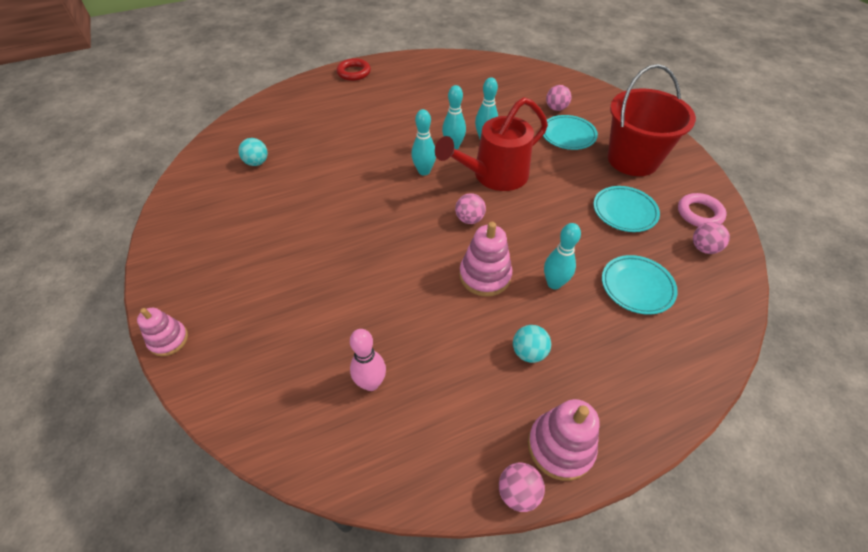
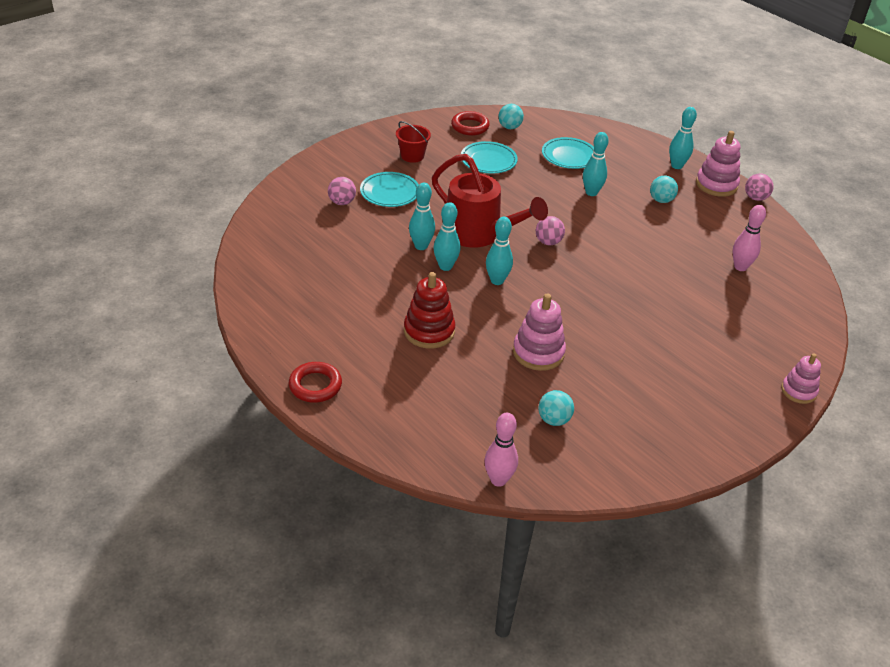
camera: 110 degrees left, 10 degrees down
(228, 126) = (498, 480): none -> pink bowling pin
(380, 124) = (429, 331): none -> red stacking toy
(485, 276) = (607, 226): pink stacking toy -> pink stacking toy (538, 353)
(615, 411) = (676, 166): none -> turquoise bowling pin
(632, 159) = (412, 156): red bucket -> red bucket, size x0.47
(699, 213) = (470, 126): pink ring -> red ring
(703, 248) = (509, 127): pink ball -> turquoise ball

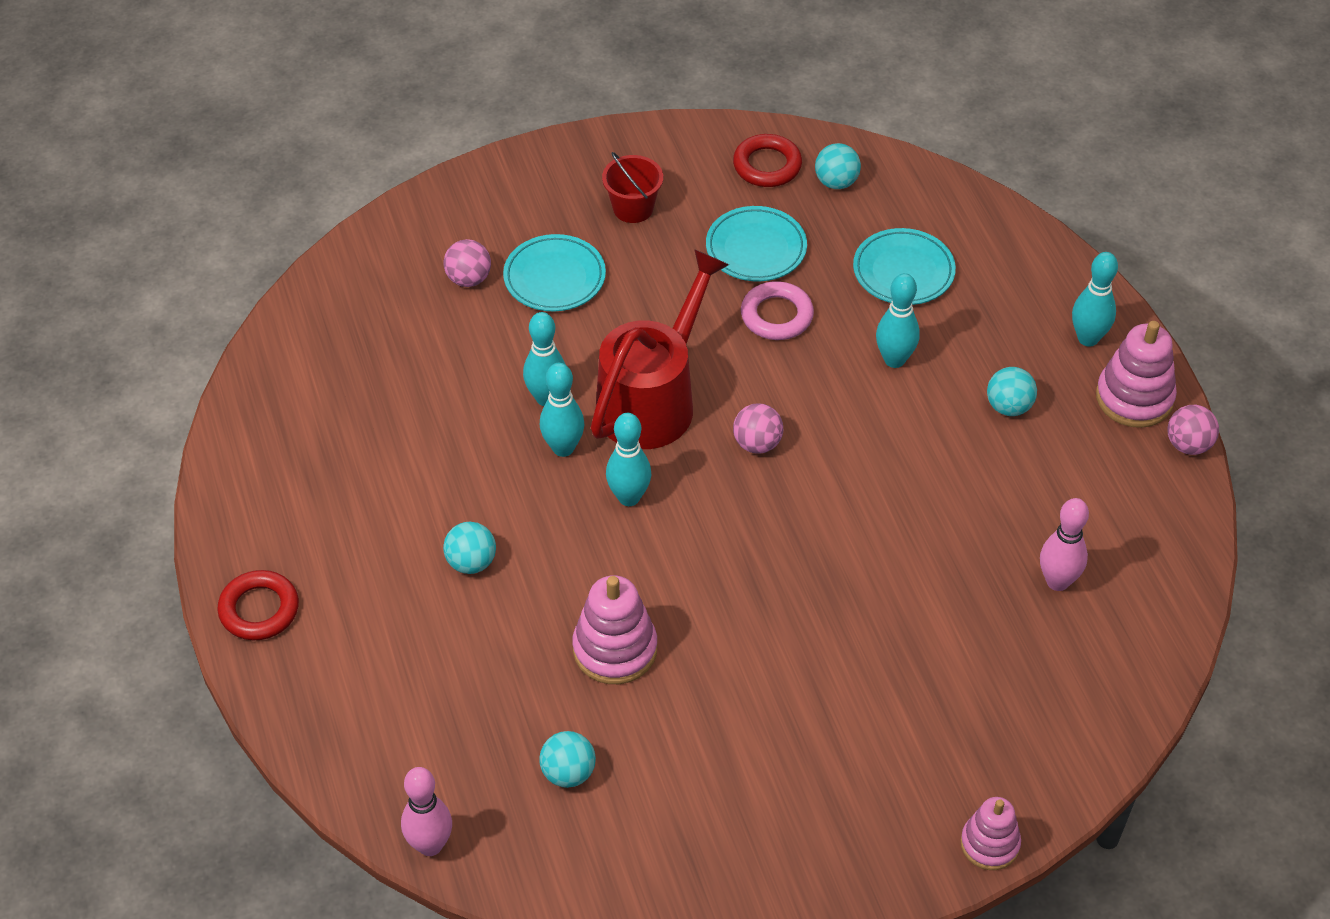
camera: 25 degrees right, 10 degrees up
(429, 331) = (471, 562): red stacking toy -> turquoise ball
(479, 234) = (653, 398): red watering can -> red watering can turned 120 degrees counterclockwise
(519, 186) = (776, 315): none -> pink ring

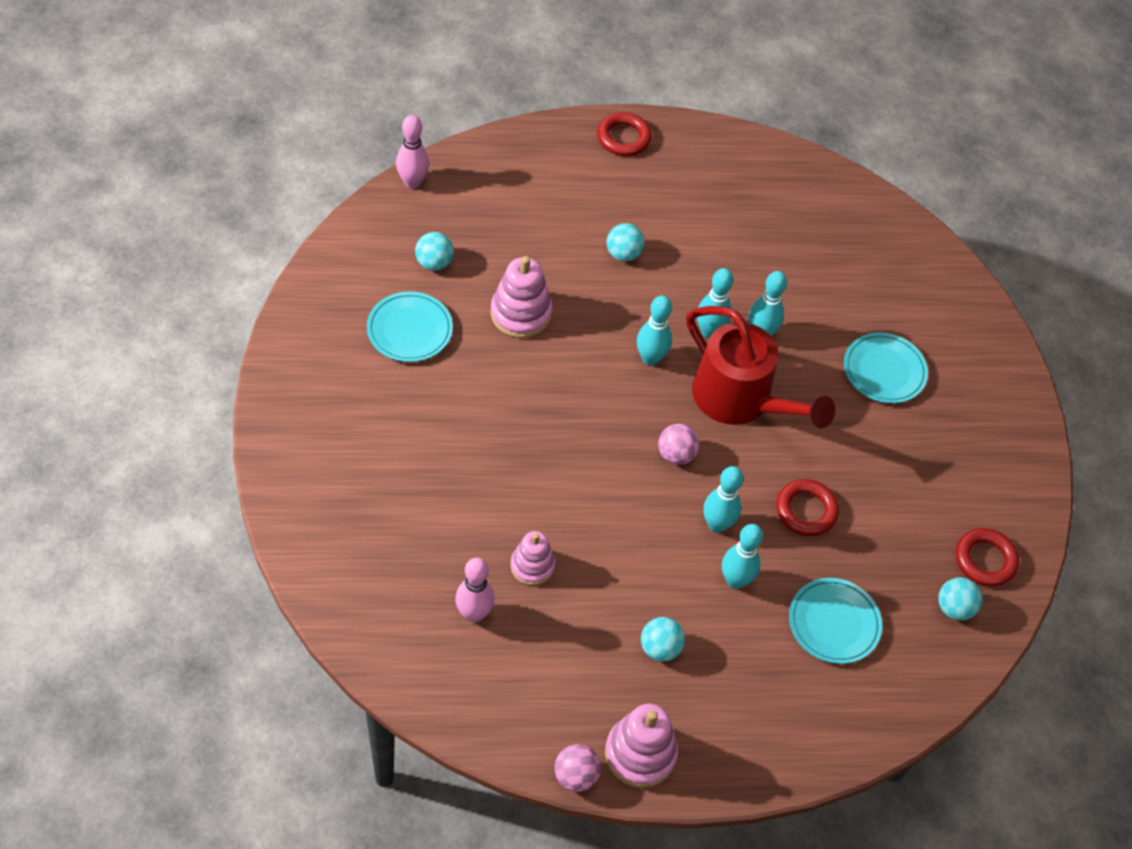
camera: 100 degrees right, 5 degrees up
(468, 279) = (895, 316): pink ball -> none
(633, 208) = (951, 445): red bucket -> none
(756, 249) = (885, 519): turquoise plate -> turquoise plate (409, 330)
(776, 315) = (806, 510): pink ring -> red ring
(989, 844) = (274, 480): pink stacking toy -> pink stacking toy (532, 566)
(1088, 338) = (718, 744): turquoise bowling pin -> turquoise bowling pin (717, 524)

